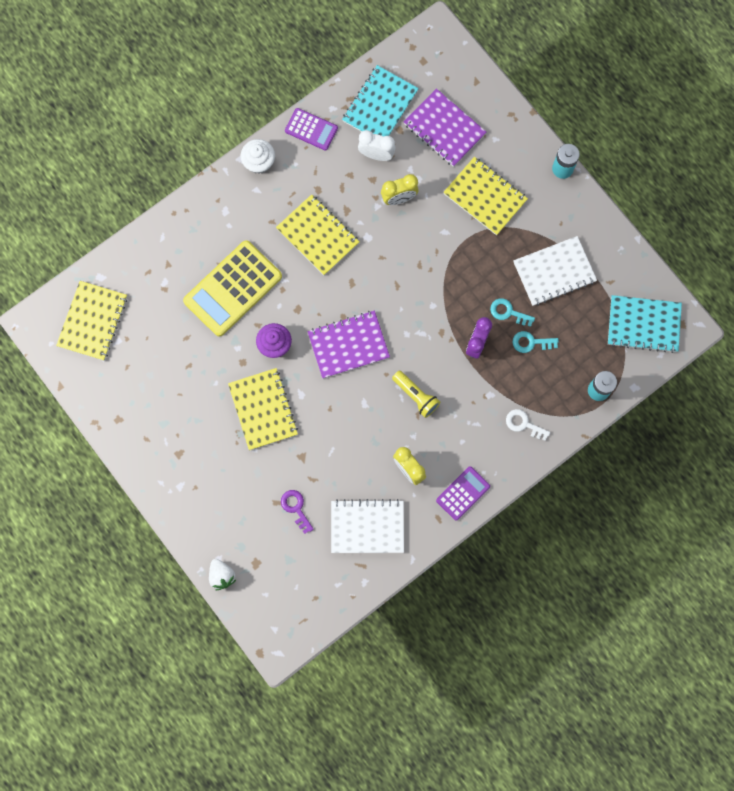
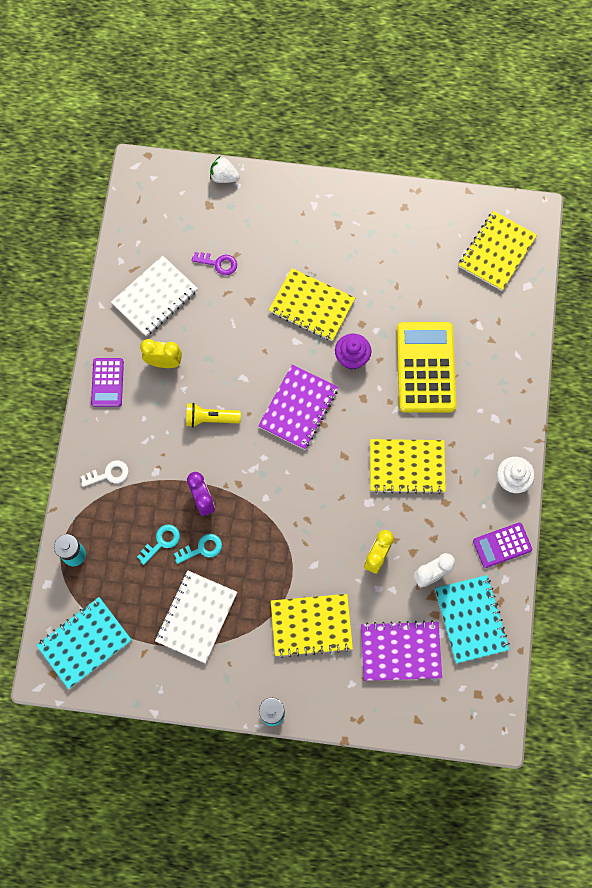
camera: 135 degrees right, 5 degrees down
(92, 321) = (497, 252): yellow notebook -> yellow notebook turned 60 degrees clockwise

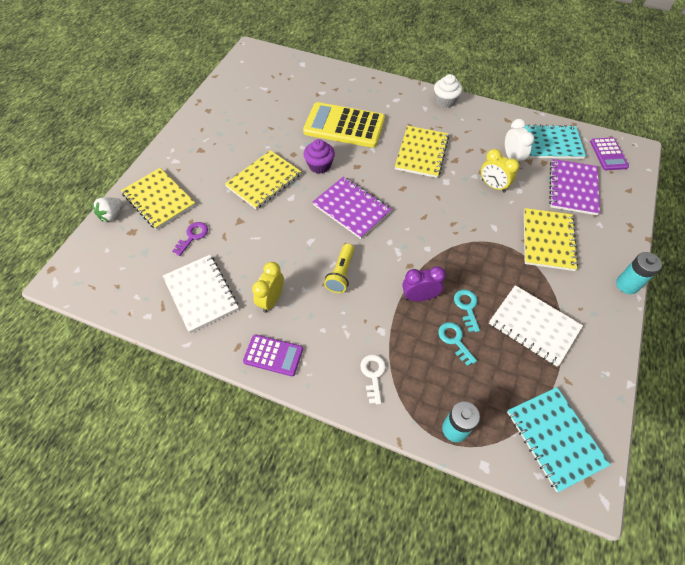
camera: 75 degrees left, 15 degrees down
(497, 252) = (269, 72): yellow notebook -> yellow notebook (159, 199)
(502, 545) = (494, 116): purple calculator -> purple calculator (608, 154)

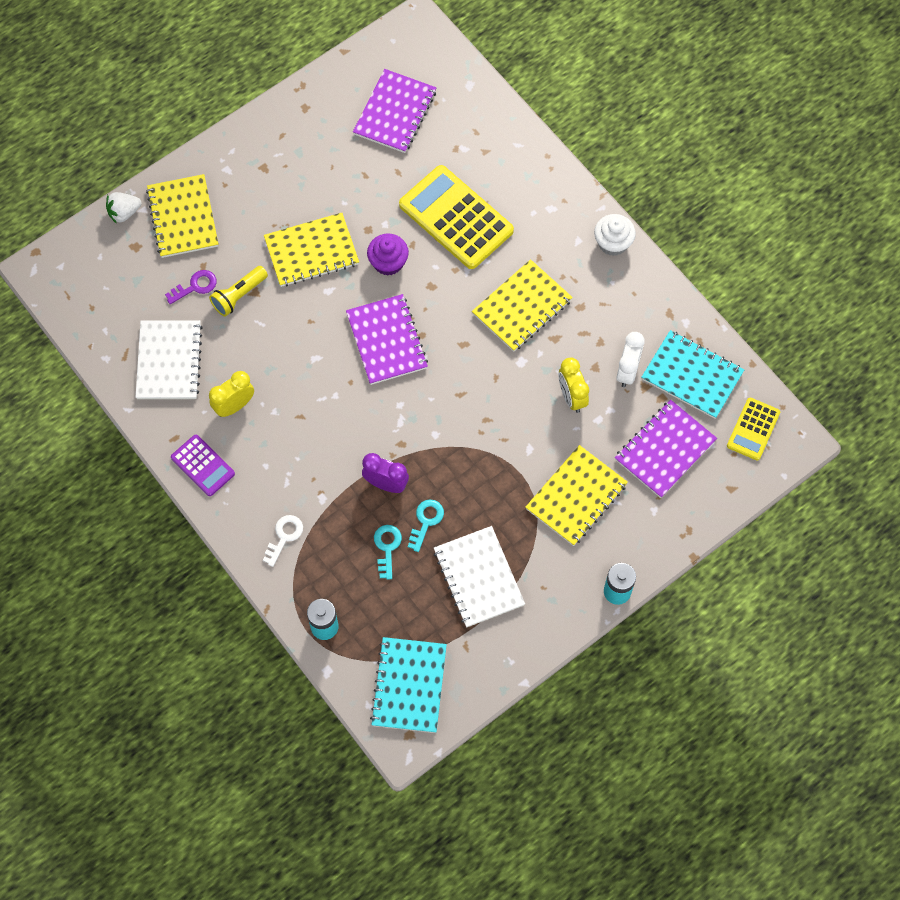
camera: 30 degrees right, 10 degrees up
(267, 92) = (395, 112): none -> purple notebook
(341, 274) = (323, 414): yellow flashlight -> yellow flashlight (239, 295)
(608, 154) = (753, 429): purple calculator -> yellow calculator

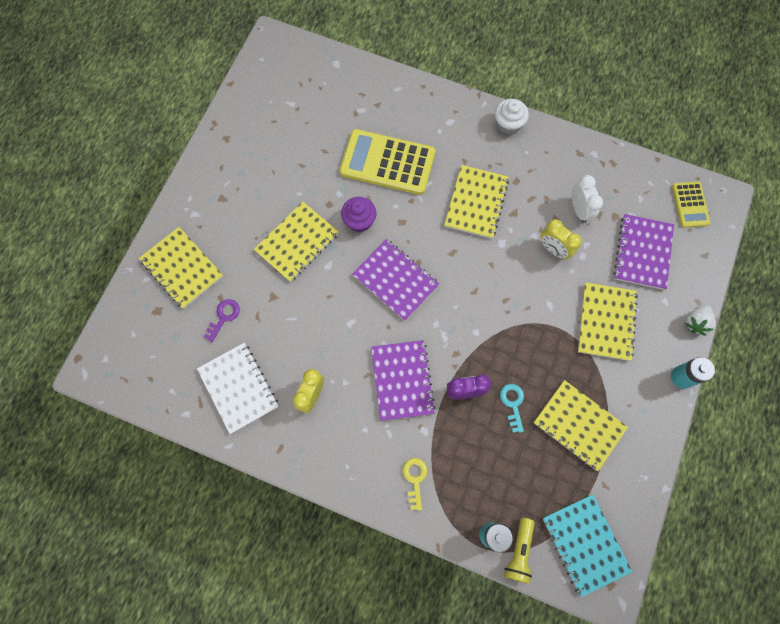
camera: 30 degrees left, 5 degrees up
(124, 213) = (132, 289): white strawberry -> white strawberry (696, 322)
(203, 465) = (316, 458): purple calculator -> none
(239, 295) = (262, 306): yellow flashlight -> yellow flashlight (519, 552)
(284, 536) = (415, 479): white key -> yellow key
(387, 547) = (497, 441): turquoise key -> none
(395, 112) = (295, 109): purple notebook -> purple notebook (402, 380)
(479, 577) = (579, 425): white notebook -> yellow notebook
(692, 376) = (624, 189): turquoise notebook -> none

